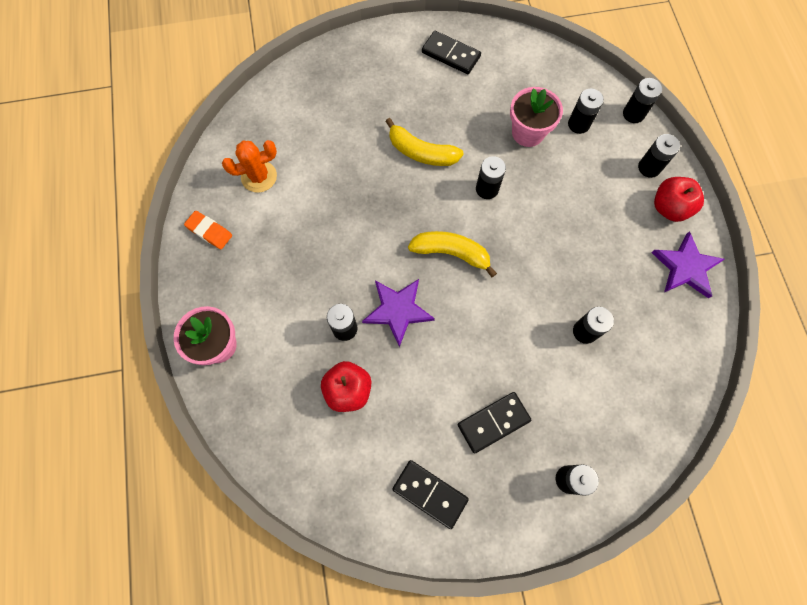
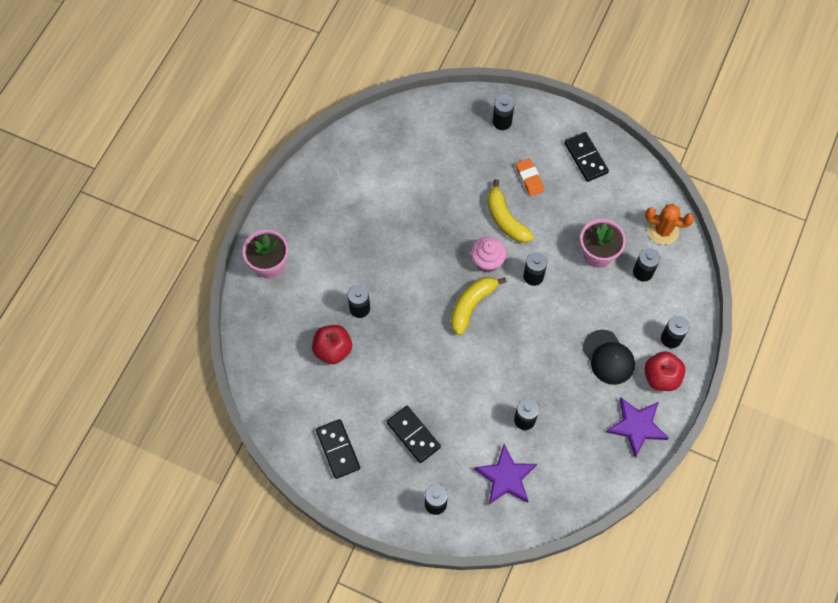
camera: 35 degrees right, 5 degrees down
(209, 231) = (315, 183): orange eraser -> orange eraser (529, 179)
(259, 177) = (376, 165): orange cactus -> orange cactus (663, 231)
(397, 310) = (404, 320): purple star -> purple star (506, 477)
(434, 202) = (487, 261): none -> pink cupcake
(451, 253) = (471, 305): yellow banana -> yellow banana turned 105 degrees counterclockwise
(493, 422) = (413, 435): black domino -> black domino turned 45 degrees clockwise
(611, 220) = (608, 357): none -> black cap
(633, 114) = (693, 291): black battery -> black battery (502, 122)

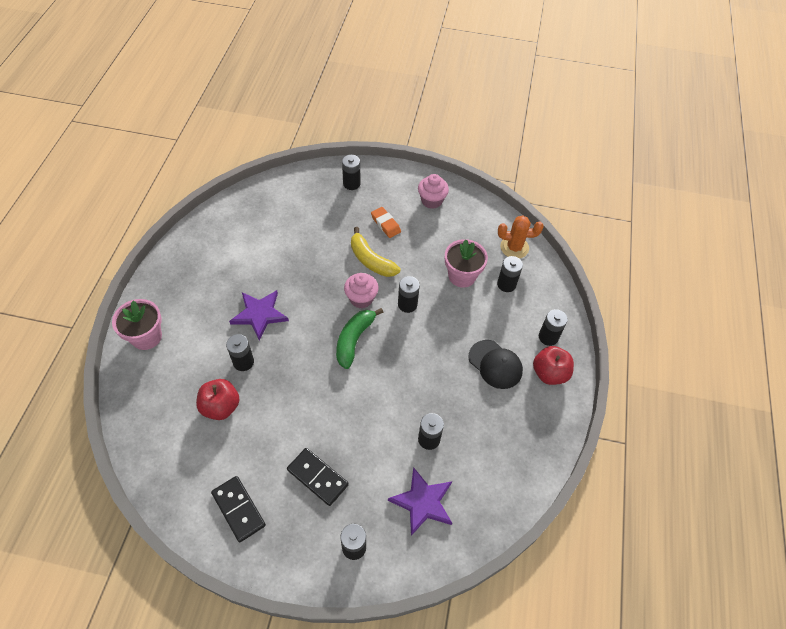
camera: 15 degrees left, 10 degrees down
(471, 305) = (354, 340): yellow banana -> green banana
(586, 158) = (431, 201): black domino -> pink cupcake
(637, 426) = (540, 424): purple star -> purple star (259, 314)

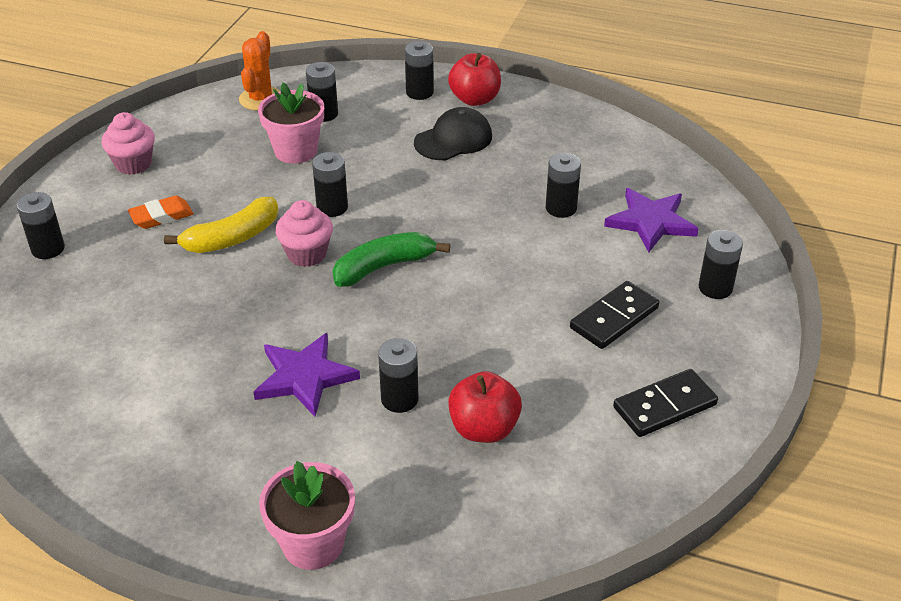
camera: 80 degrees left, 15 degrees down
(354, 340) = (384, 267): green banana -> green banana turned 120 degrees clockwise

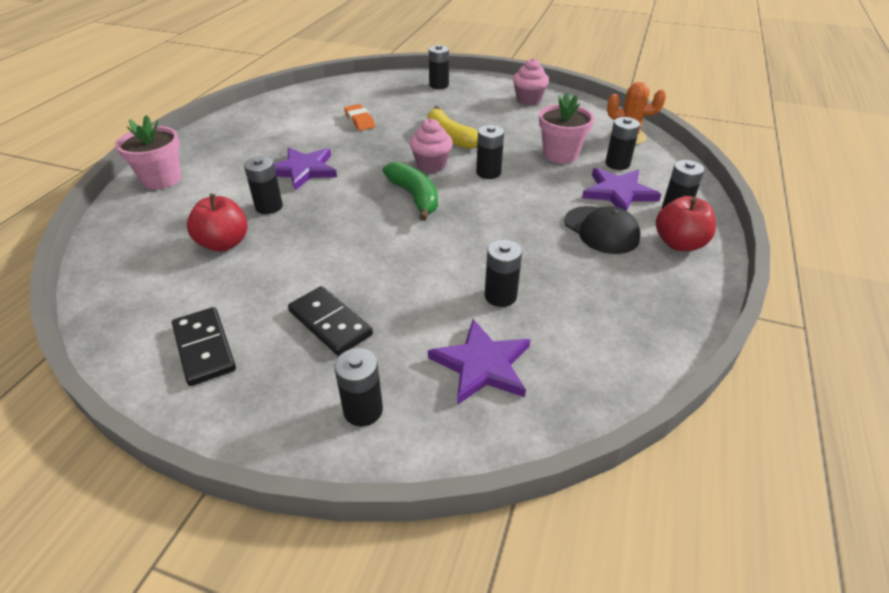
camera: 90 degrees right, 0 degrees up
(161, 216) = (472, 113): orange eraser -> orange eraser (359, 121)
(384, 121) = (618, 193): none -> purple star

